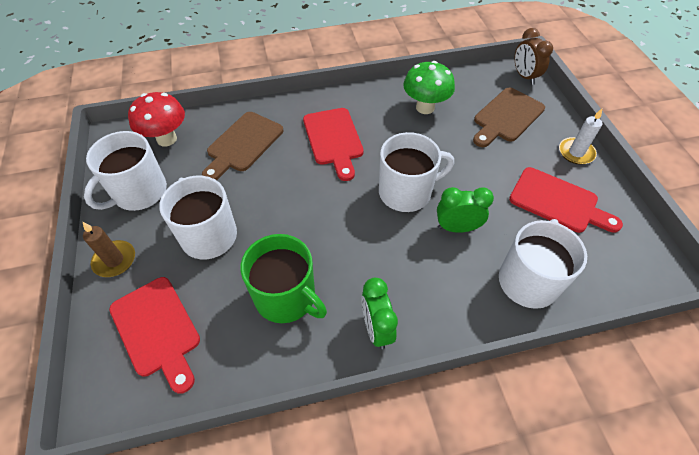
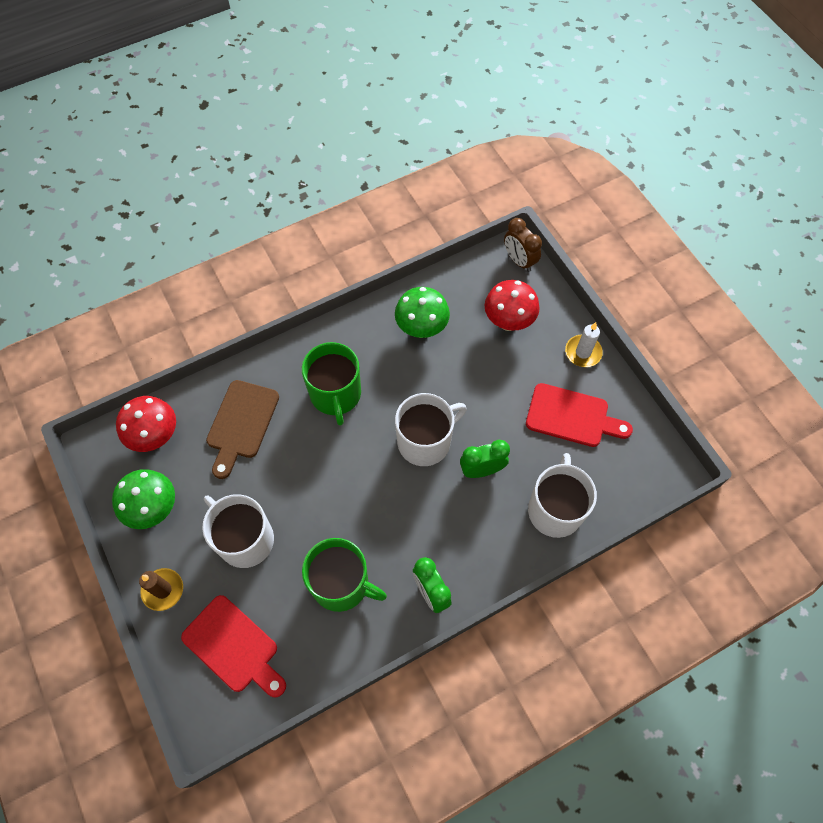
camera: 15 degrees left, 10 degrees up
(139, 192) = (154, 509): white mug -> green mushroom
(333, 139) = (335, 394): red cutting board -> green mug
(506, 117) = (508, 322): brown cutting board -> red mushroom

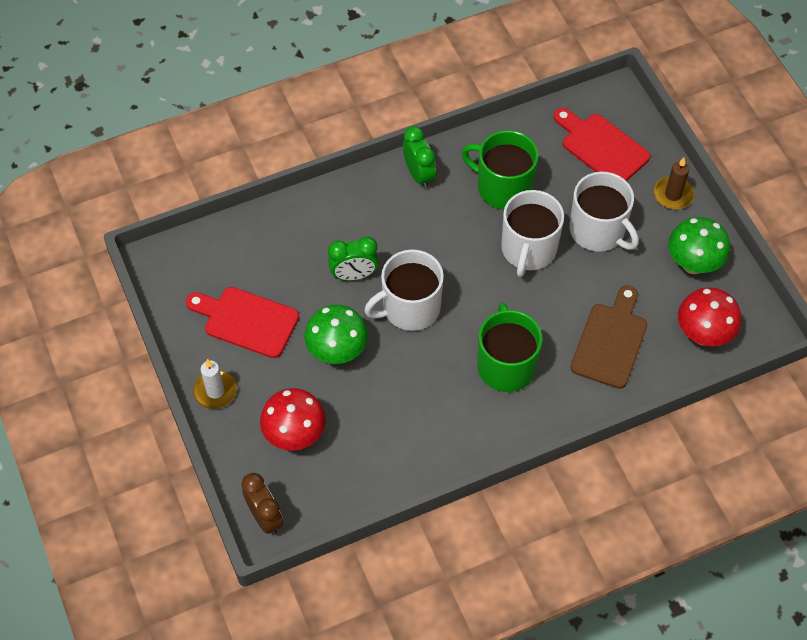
camera: 175 degrees left, 5 degrees down
(421, 329) = (401, 435): green mushroom -> green mushroom (337, 352)
(555, 509) = (286, 234): white mug -> white mug (528, 249)

